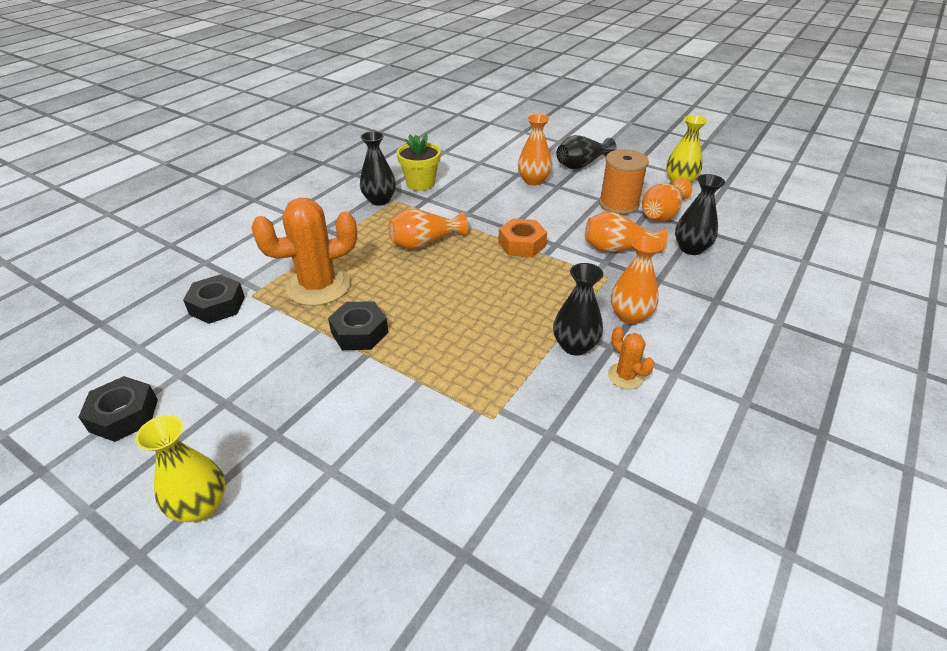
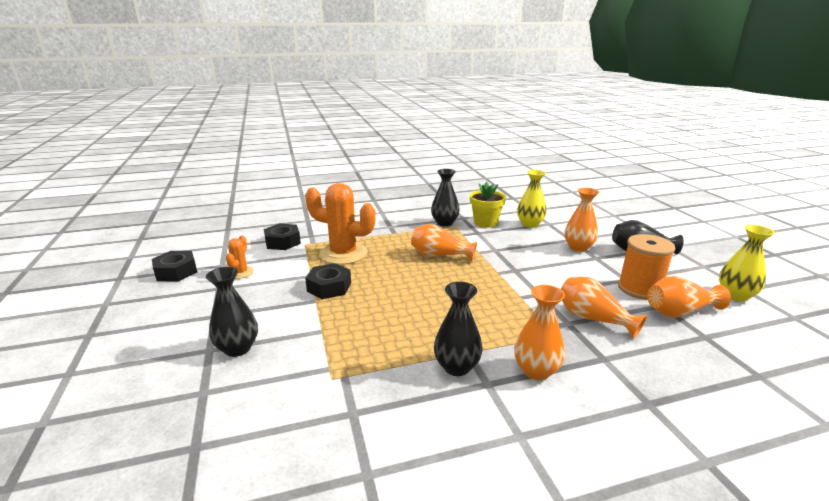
camera: 40 degrees right, 15 degrees down
(200, 506) = (138, 329): yellow vase -> yellow vase (530, 224)
(522, 244) = (510, 283): orange nut -> none
(625, 376) = (469, 411): orange cactus -> orange cactus (240, 273)
(691, 248) = (676, 350): black vase -> black vase (237, 348)

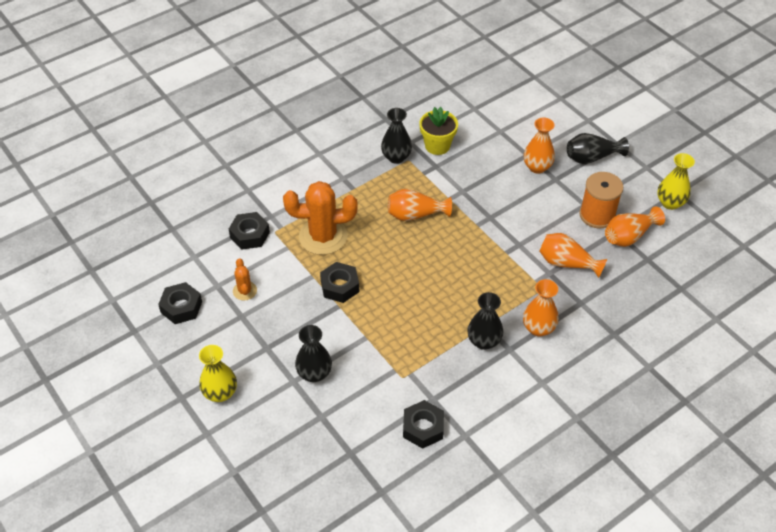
camera: 20 degrees left, 25 degrees up
(314, 444) = (423, 428): none -> black nut
(530, 224) = (482, 137): yellow vase -> yellow vase (220, 393)

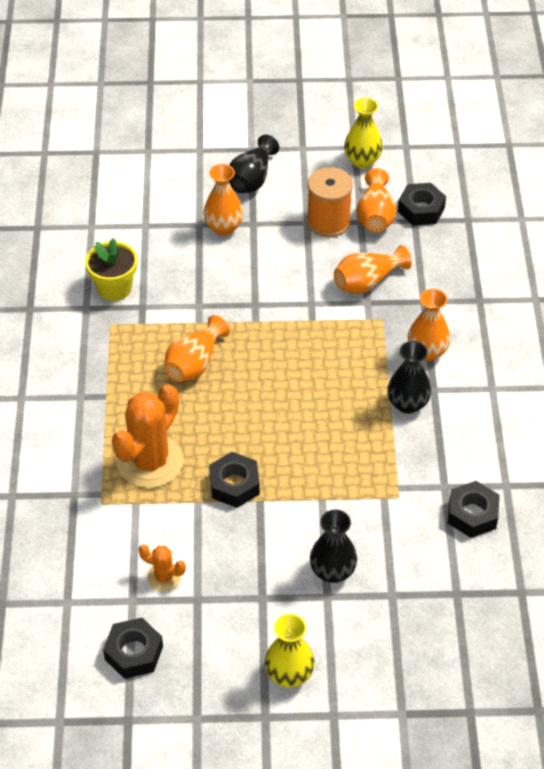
camera: 55 degrees left, 0 degrees up
(250, 235) = (84, 529): black nut -> black nut (421, 209)
(396, 157) = (96, 332): black vase -> none

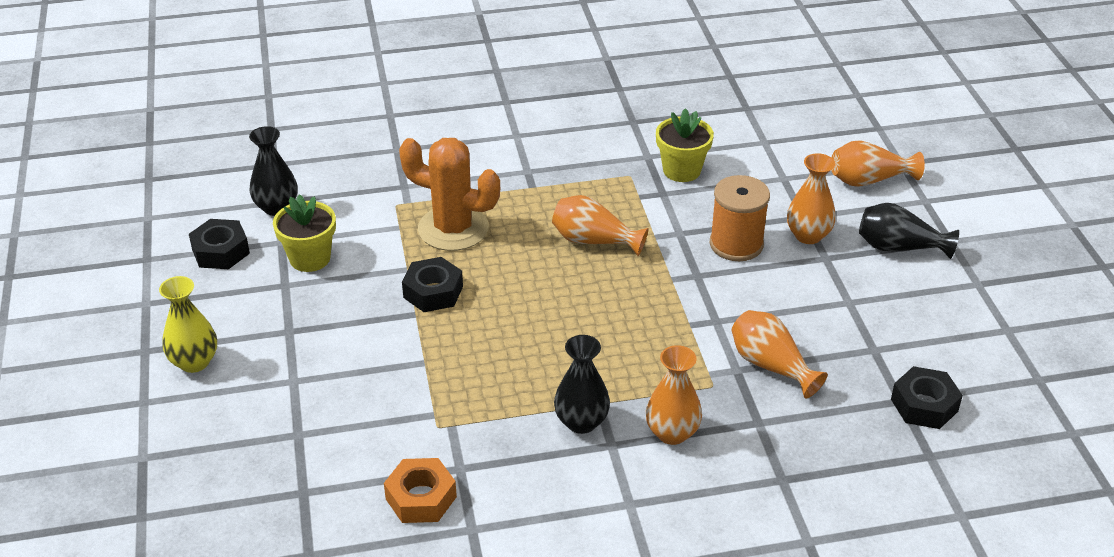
camera: 80 degrees right, 10 degrees down
(164, 577) = (310, 258): orange cactus -> yellow flower pot
(328, 222) = (859, 320): orange spool -> orange spool (736, 244)
(332, 571) = (326, 381): black vase -> black vase (276, 207)
(362, 160) = (986, 339): yellow vase -> none
(375, 215) = (891, 362): orange vase -> orange vase (869, 180)
(472, 514) = (421, 498): black nut -> orange nut

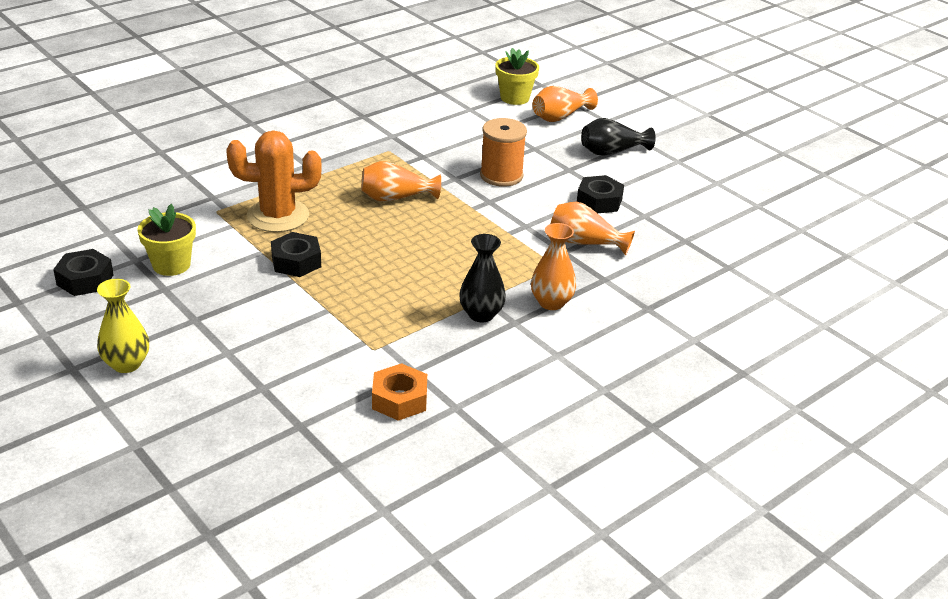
camera: 30 degrees left, 5 degrees down
(276, 207) = (111, 237): black vase -> none
(681, 170) = (425, 139): yellow flower pot -> yellow flower pot (514, 98)
(808, 235) = (546, 159): orange vase -> none
(924, 405) = (701, 239): black nut -> black nut (599, 201)

